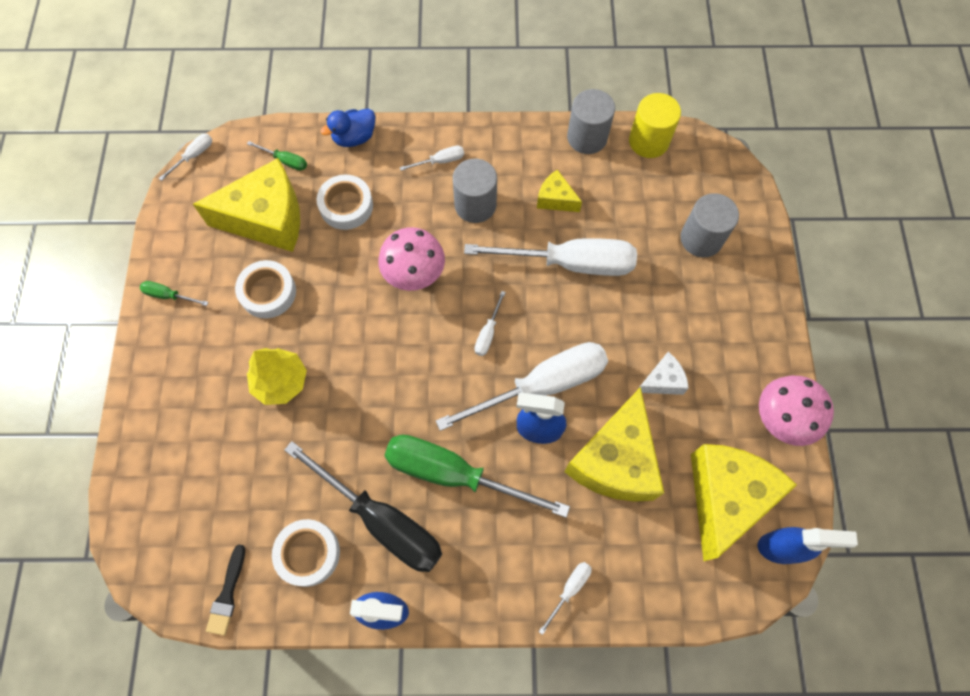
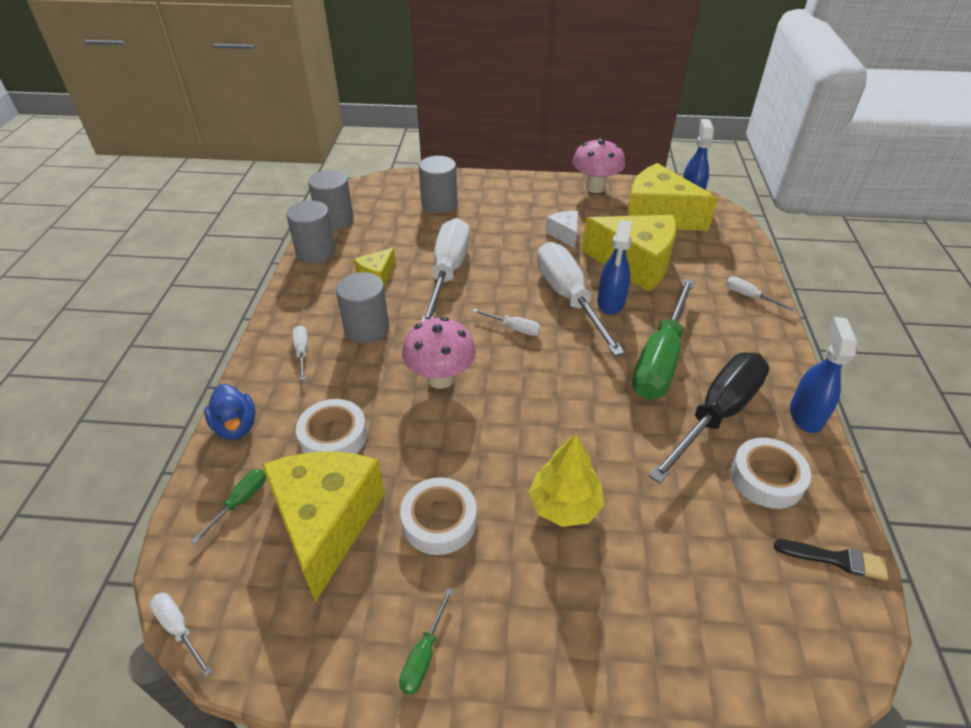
camera: 85 degrees left, 25 degrees down
(648, 141) = (335, 219): yellow cylinder -> grey cylinder

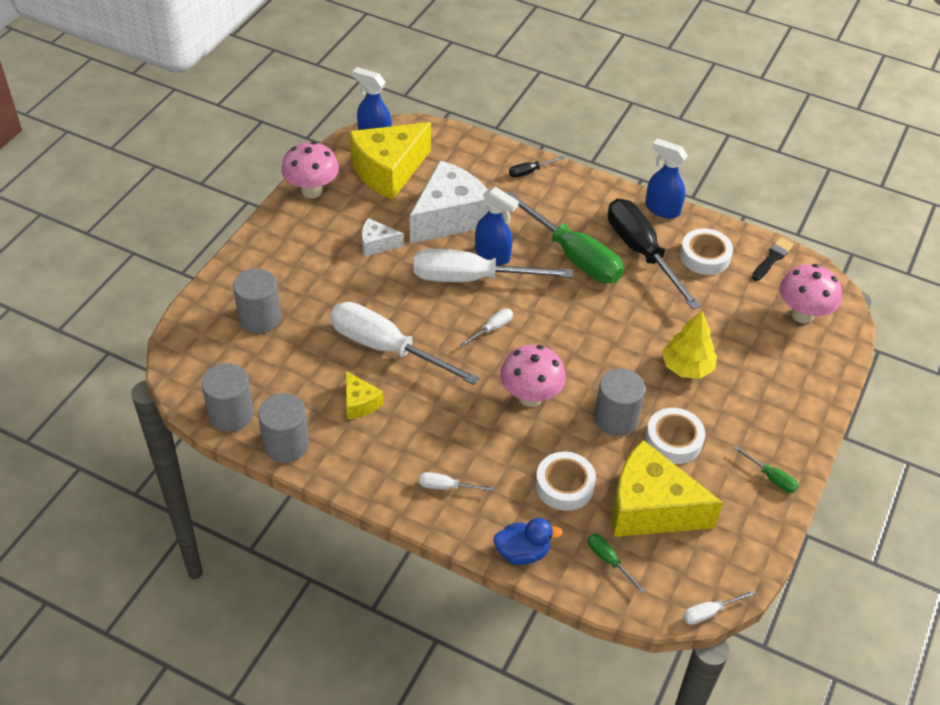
camera: 70 degrees left, 5 degrees up
(366, 328) = (438, 431): grey cylinder -> grey cylinder (615, 418)
(635, 264) = (449, 217): yellow cheese -> white cheese
(749, 296) = (529, 172): white screwdriver -> black screwdriver
(758, 627) = (802, 314): none -> pink mushroom

